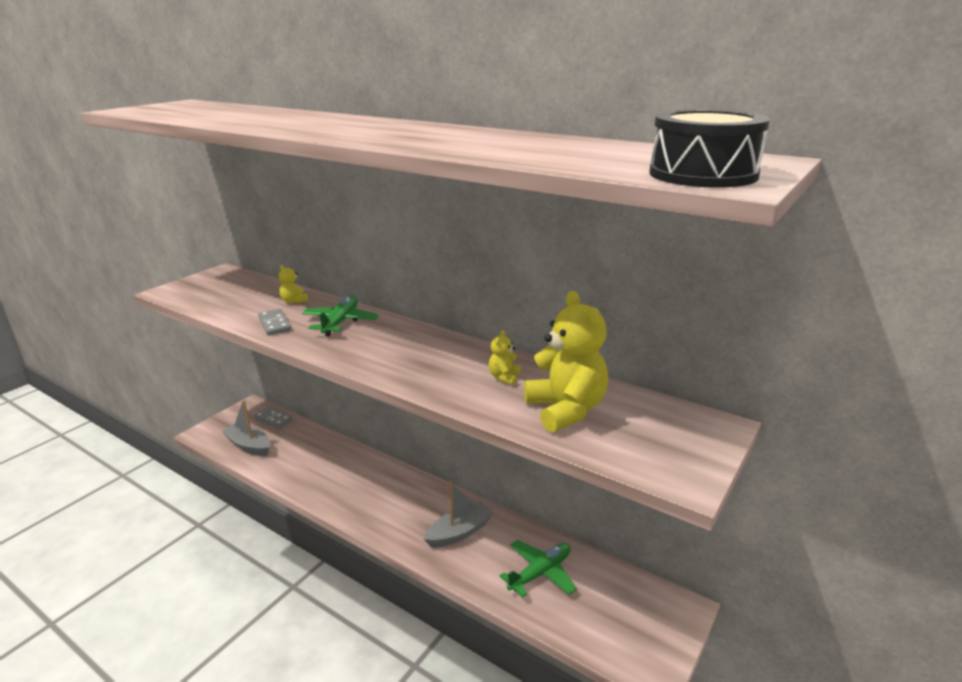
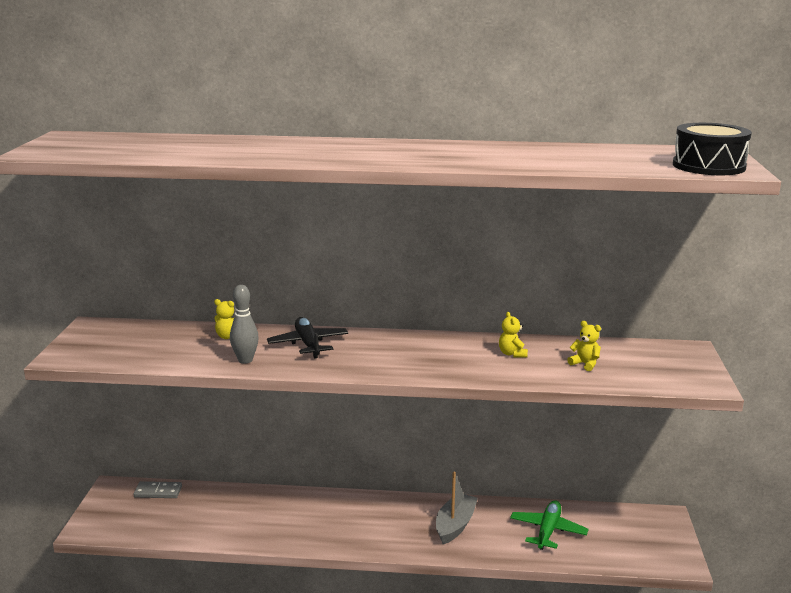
camera: 30 degrees left, 5 degrees down
(249, 446) = (161, 523): grey boat -> none
(274, 324) = (245, 360): grey domino -> grey bowling pin
(340, 322) = (308, 344): green plane -> black plane
(566, 410) = (585, 364): yellow teddy bear -> yellow teddy bear, size x0.44

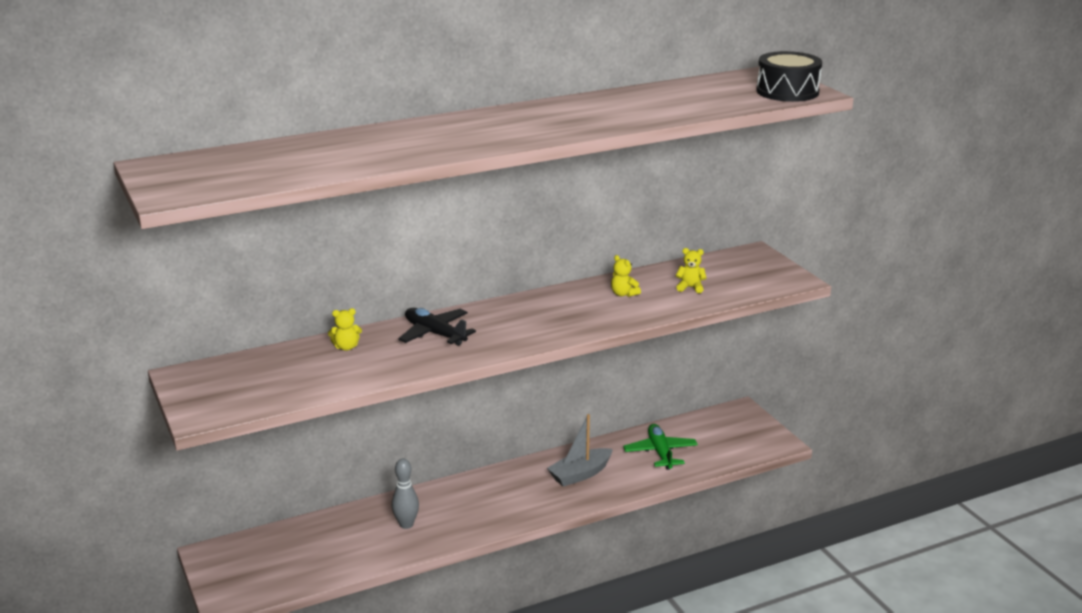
camera: 30 degrees left, 5 degrees up
(158, 492) = (263, 541): grey domino -> none
(245, 360) = (395, 365): grey bowling pin -> grey bowling pin (406, 524)
(455, 525) = (580, 474): grey boat -> grey boat turned 120 degrees counterclockwise

